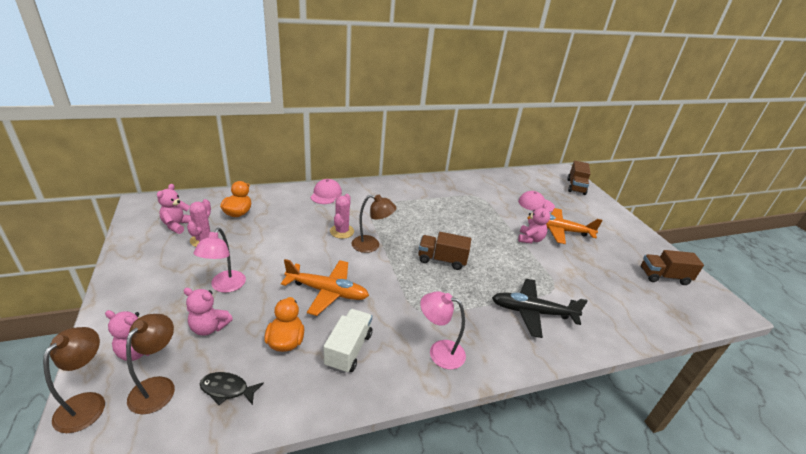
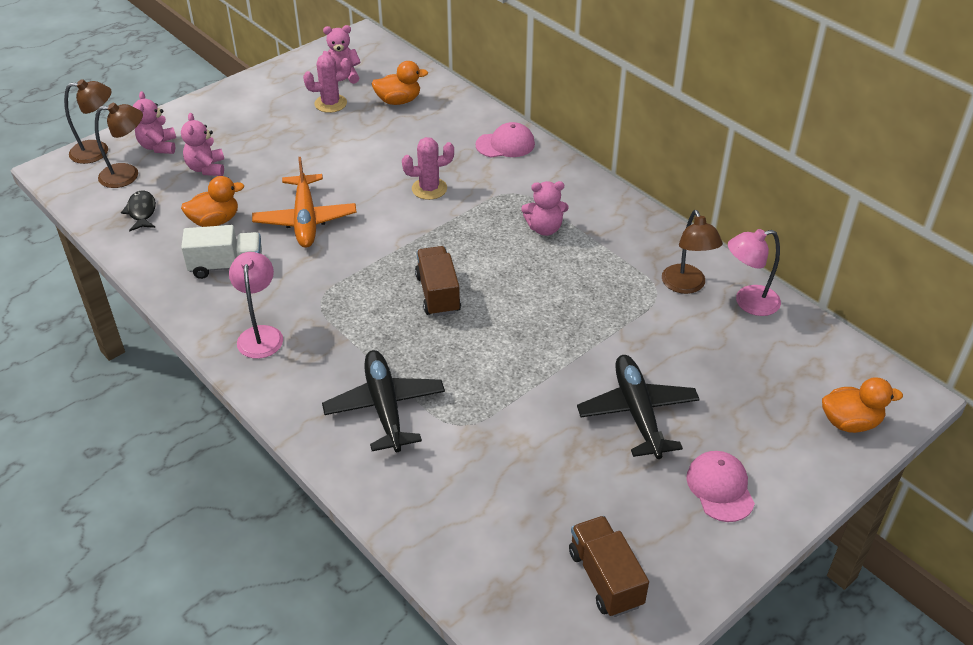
camera: 70 degrees right, 10 degrees up
(225, 286) = (267, 151): pink lamp -> pink lamp (748, 302)
(371, 245) = (419, 223): brown lamp -> brown lamp (686, 286)
(530, 239) = (574, 379): pink teddy bear -> pink teddy bear (544, 228)
(536, 204) = (706, 370): pink cap -> pink cap (720, 488)
(559, 230) = (637, 413): orange plane -> black plane
(576, 187) = (850, 422): brown truck -> orange duck

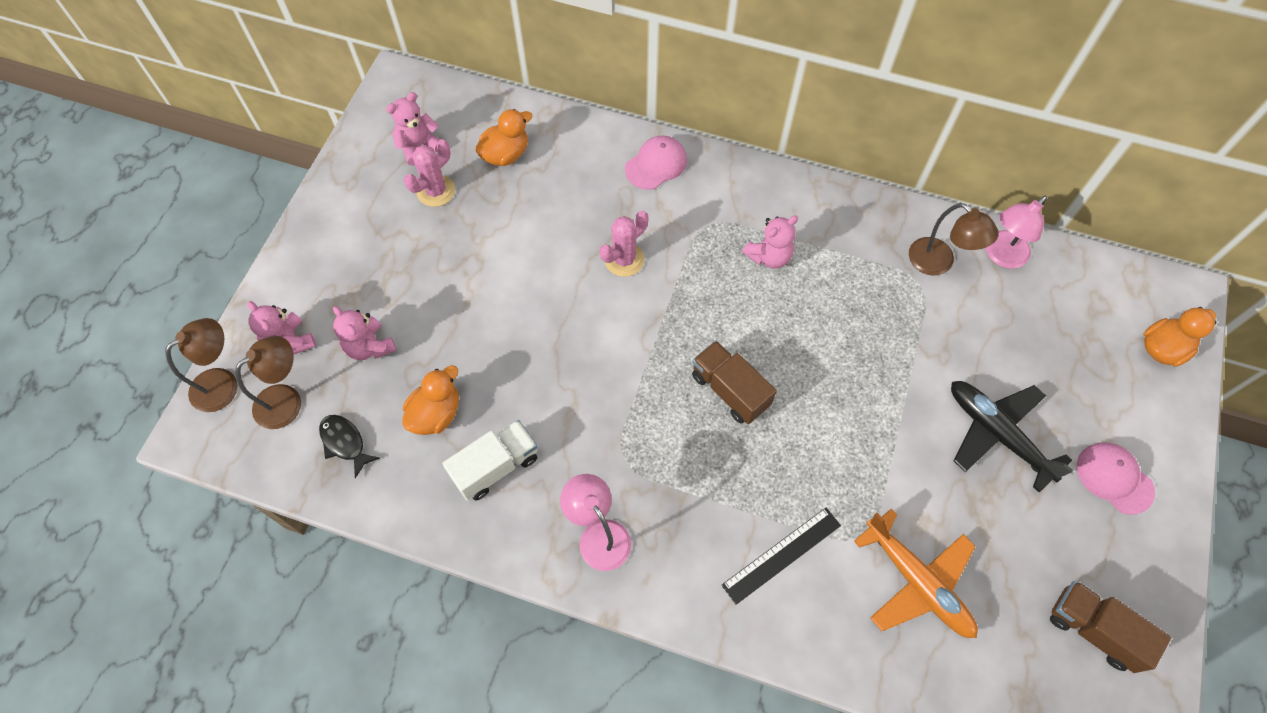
camera: 30 degrees left, 20 degrees up
(305, 219) = (530, 363): orange plane -> orange plane (917, 582)
(385, 407) = (782, 555): black plane -> black ruler

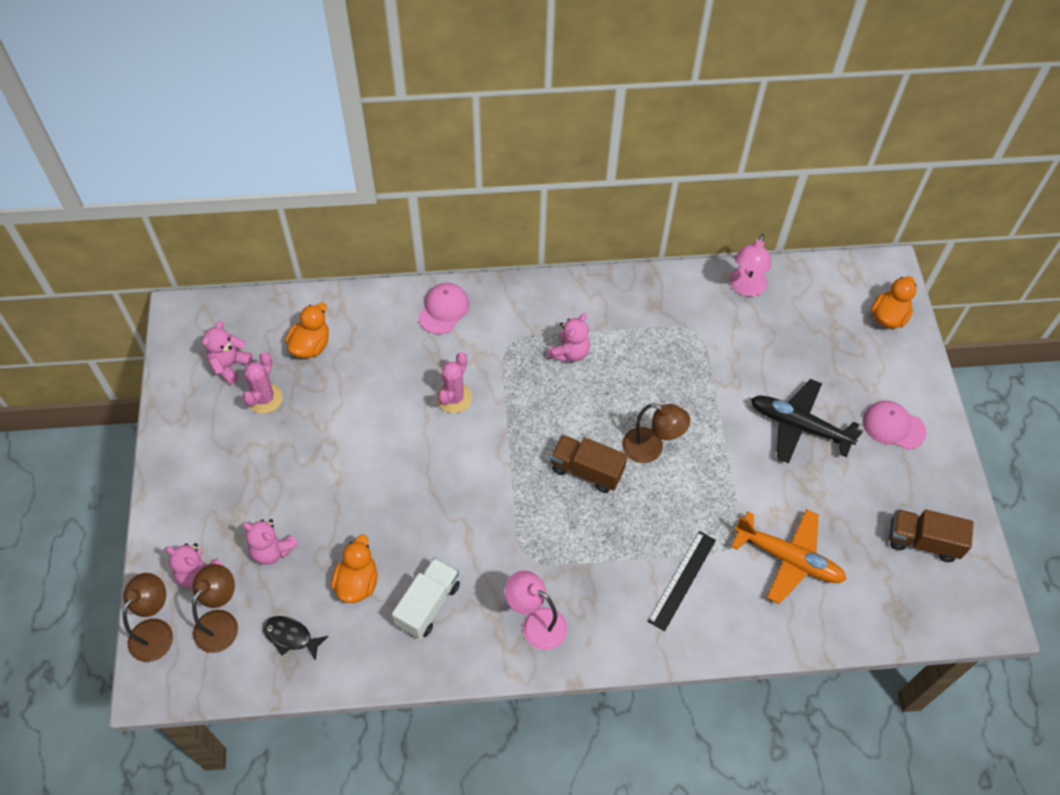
camera: 25 degrees left, 5 degrees down
(938, 263) = (701, 310): brown lamp -> brown lamp (651, 449)

